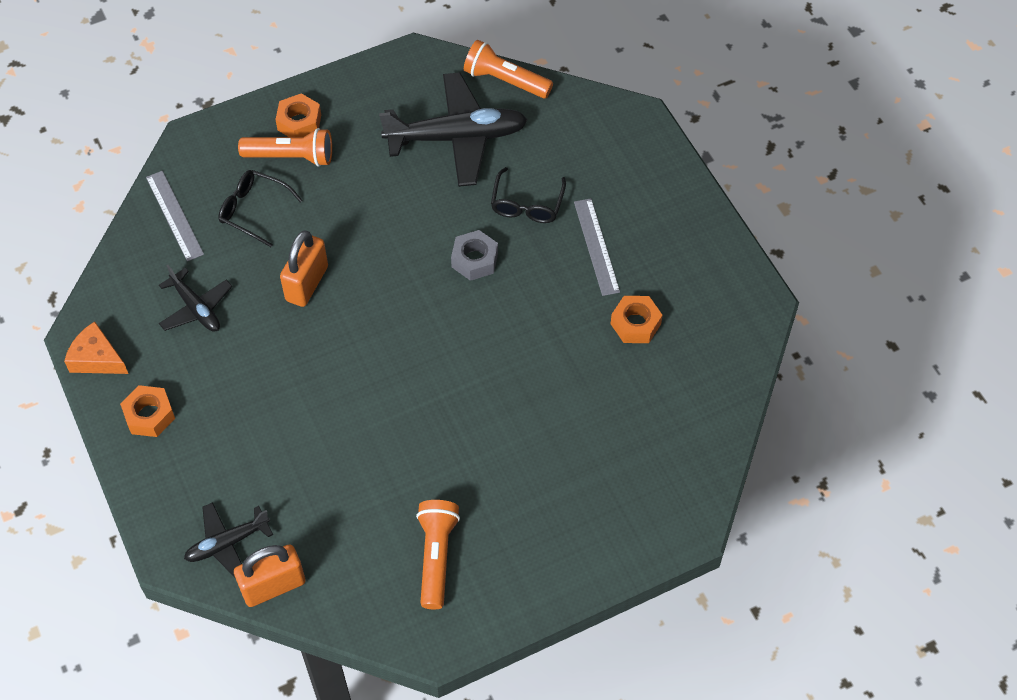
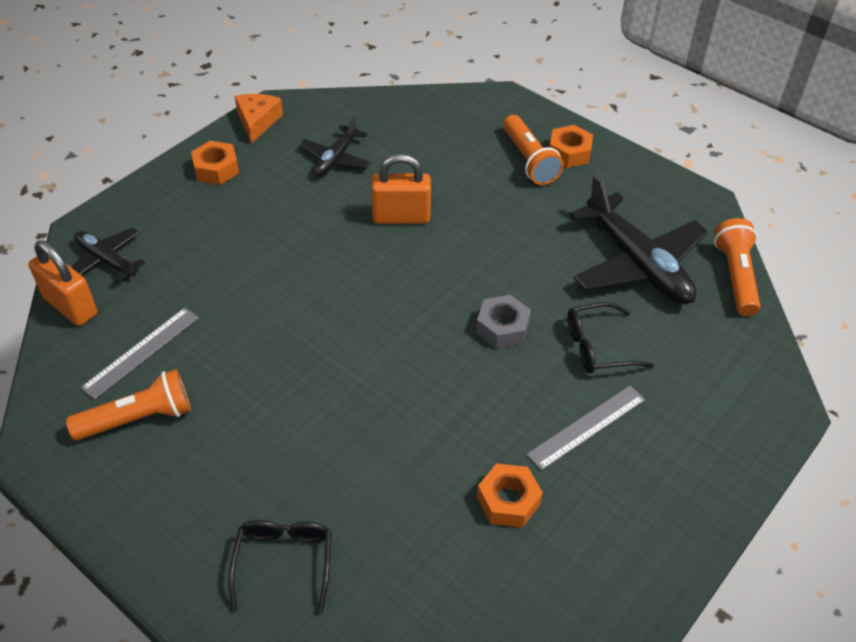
camera: 65 degrees right, 10 degrees down
(174, 215) = (420, 115): grey ruler -> grey ruler (141, 352)
(253, 210) = (456, 157): black glasses -> black glasses (284, 562)

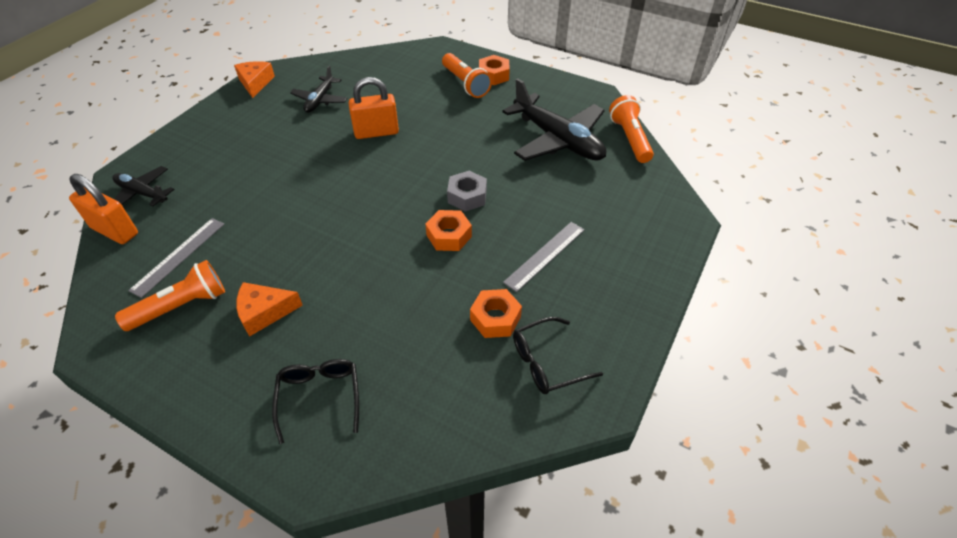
camera: 10 degrees left, 0 degrees up
(216, 169) = (226, 118): orange nut -> orange nut (449, 236)
(233, 443) = (264, 312): none -> orange cheese
(598, 347) = (541, 199): black glasses -> black glasses (547, 362)

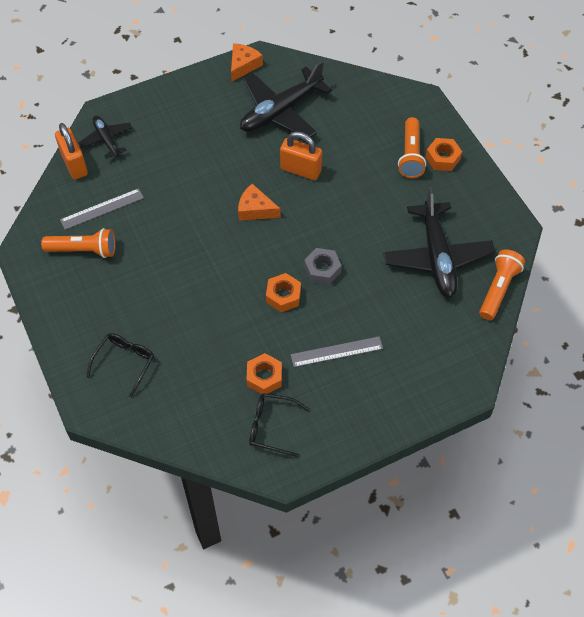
camera: 35 degrees right, 10 degrees up
(264, 312) = (128, 284): orange cheese -> orange cheese (255, 209)
(320, 100) = (281, 111): black plane -> black plane, size x1.84

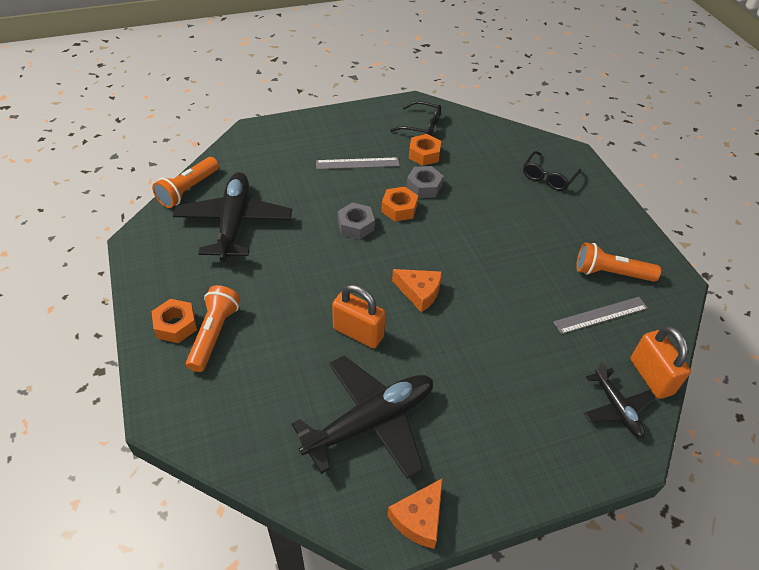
camera: 175 degrees left, 10 degrees down
(260, 328) = (424, 187): none -> grey nut

